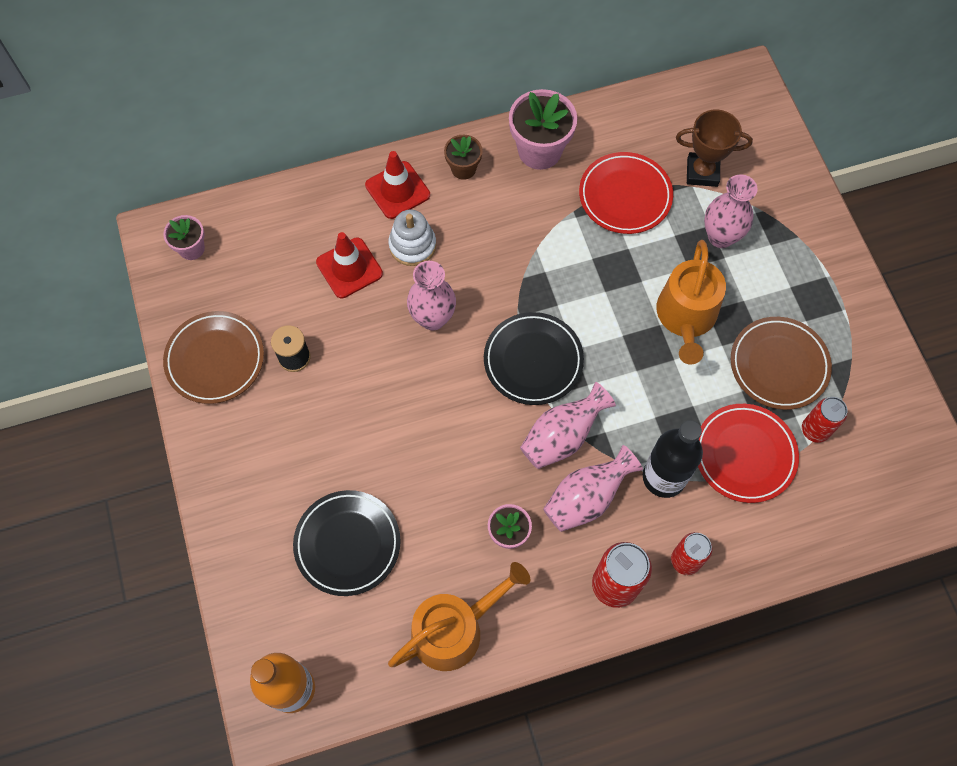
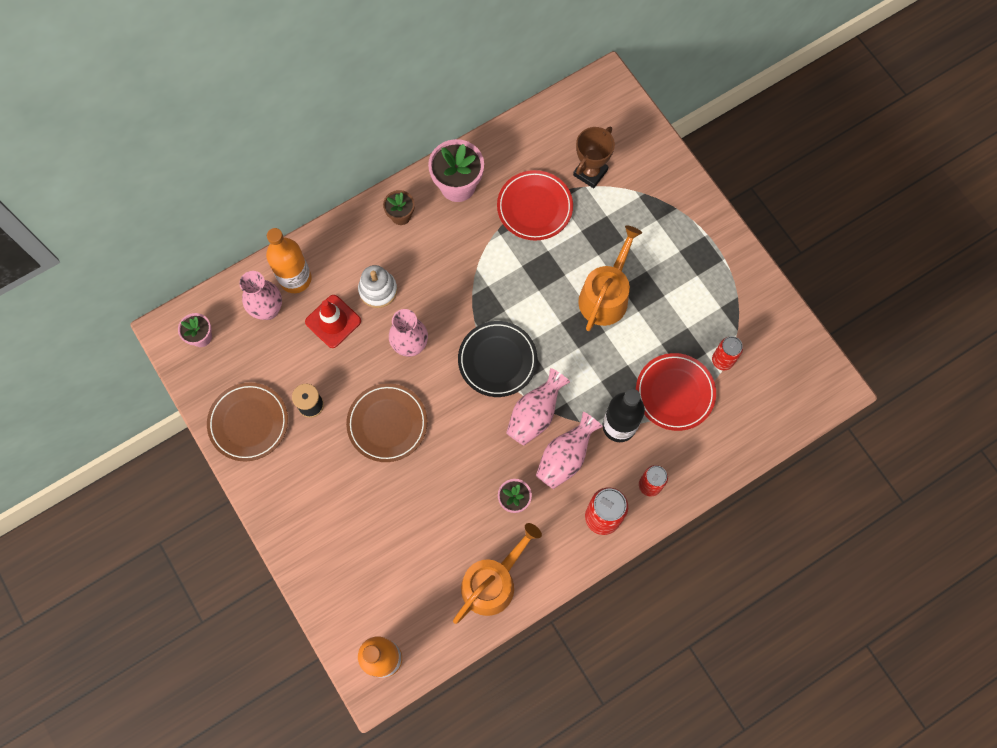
camera: 15 degrees left, 5 degrees up
(320, 210) = (295, 279): none -> orange bottle
(347, 544) = (395, 540): black plate -> none
(397, 190) = (353, 247): red traffic cone -> none
(686, 317) = (606, 295): orange watering can -> orange watering can turned 150 degrees counterclockwise
(702, 172) = (590, 172): brown trophy -> brown trophy turned 45 degrees counterclockwise
(720, 236) = (617, 223): pink vase -> pink vase (268, 310)
(779, 365) = (684, 316): brown plate -> brown plate (387, 424)

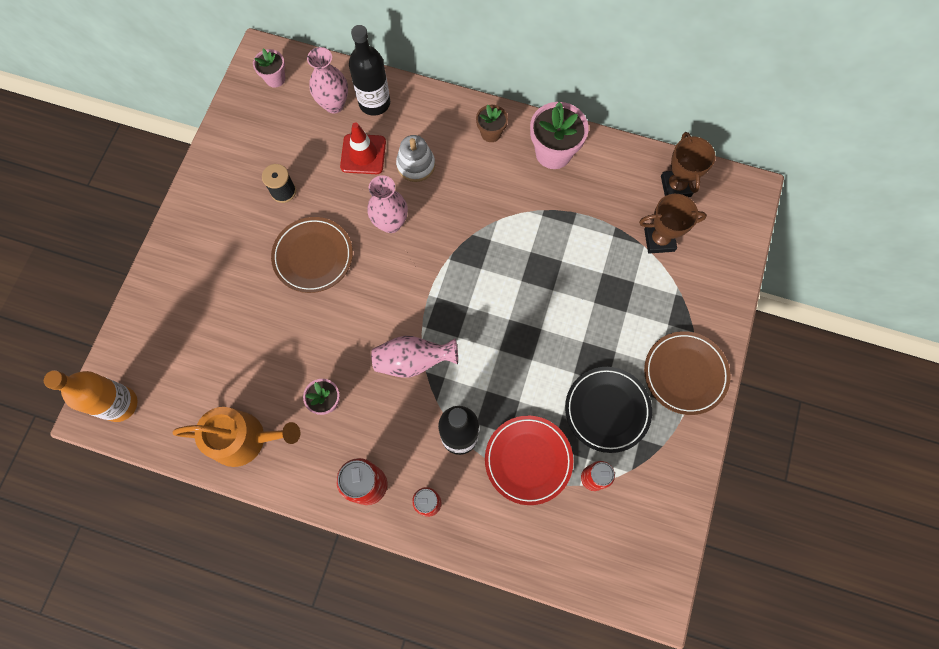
camera: 50 degrees right, 0 degrees up
(248, 423) = (234, 161): brown plate -> brown plate (685, 374)
(295, 279) = (374, 103): orange bottle -> black bottle
(497, 360) = (434, 296): black plate -> black plate (607, 410)
(534, 207) = (589, 222): red plate -> none
(559, 126) = (675, 186): none -> brown trophy
(565, 457) = (396, 413): pink vase -> none
(606, 295) = (564, 336): orange watering can -> none

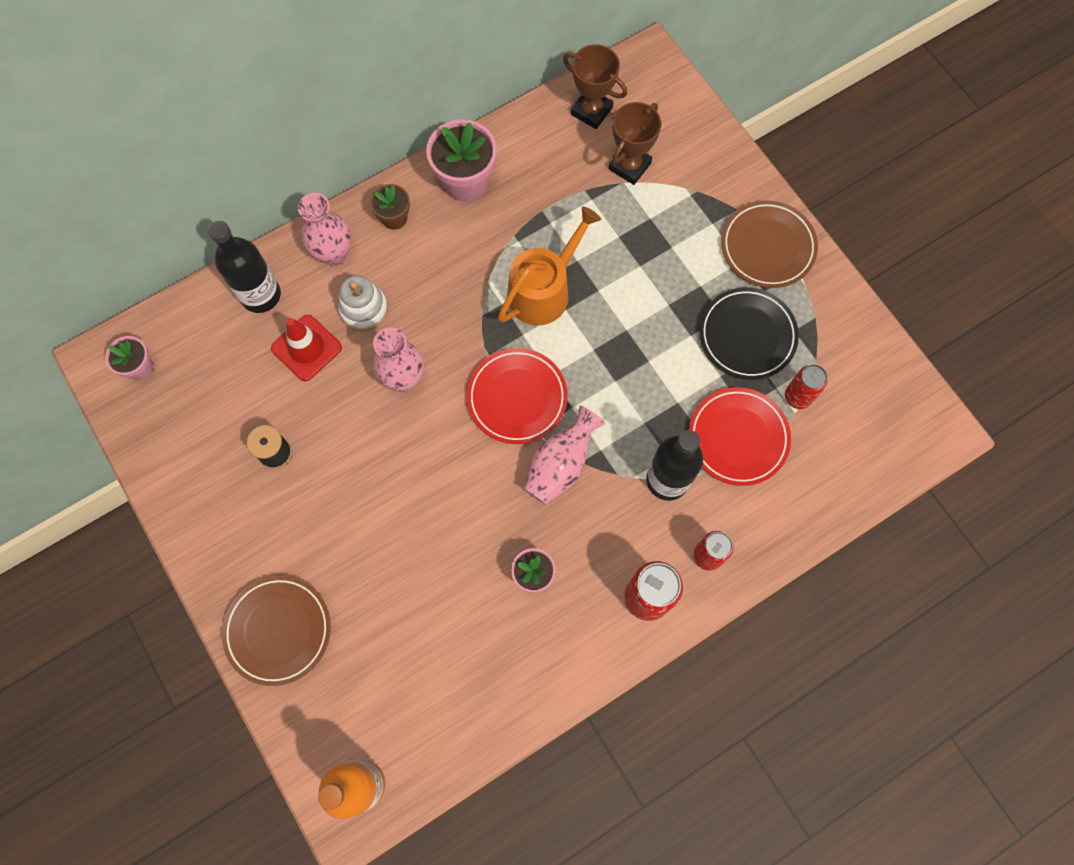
camera: 50 degrees left, 0 degrees up
(245, 439) = (505, 682): orange watering can -> orange watering can (544, 290)
(313, 256) = (372, 477): brown plate -> brown plate (278, 630)
(334, 104) = (225, 333): pink vase -> pink vase (334, 253)
(435, 299) = (517, 398): none -> red plate

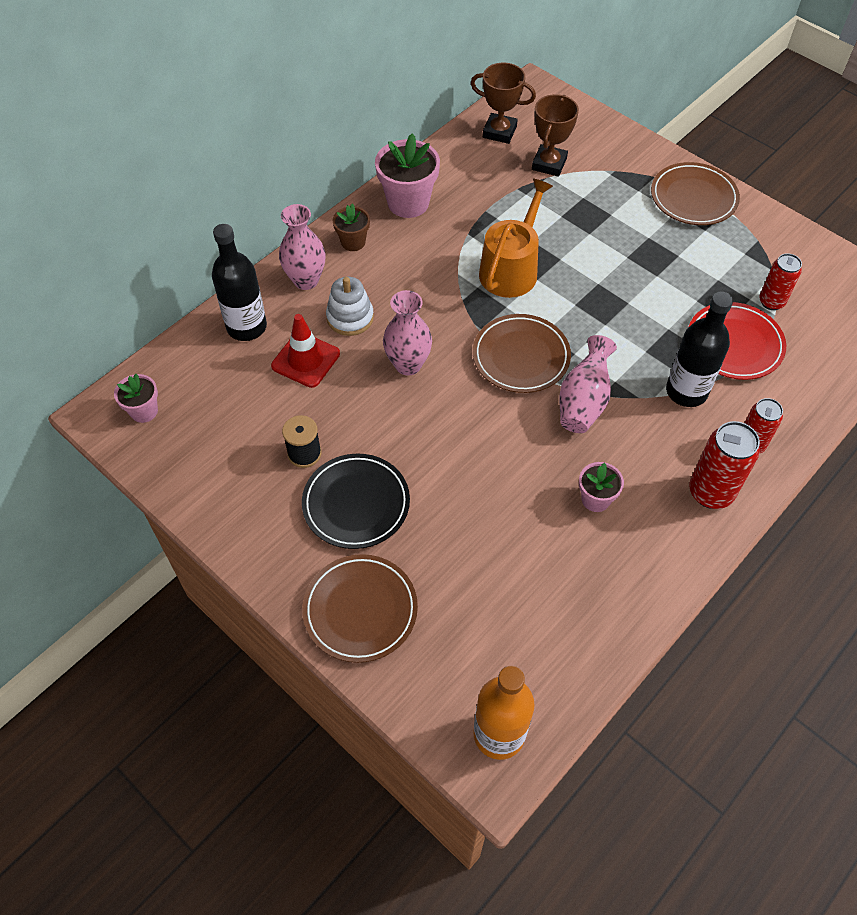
camera: 15 degrees left, 15 degrees down
(517, 398) = (521, 357): red plate -> brown plate
(747, 335) = (706, 265): black plate -> black plate (356, 504)

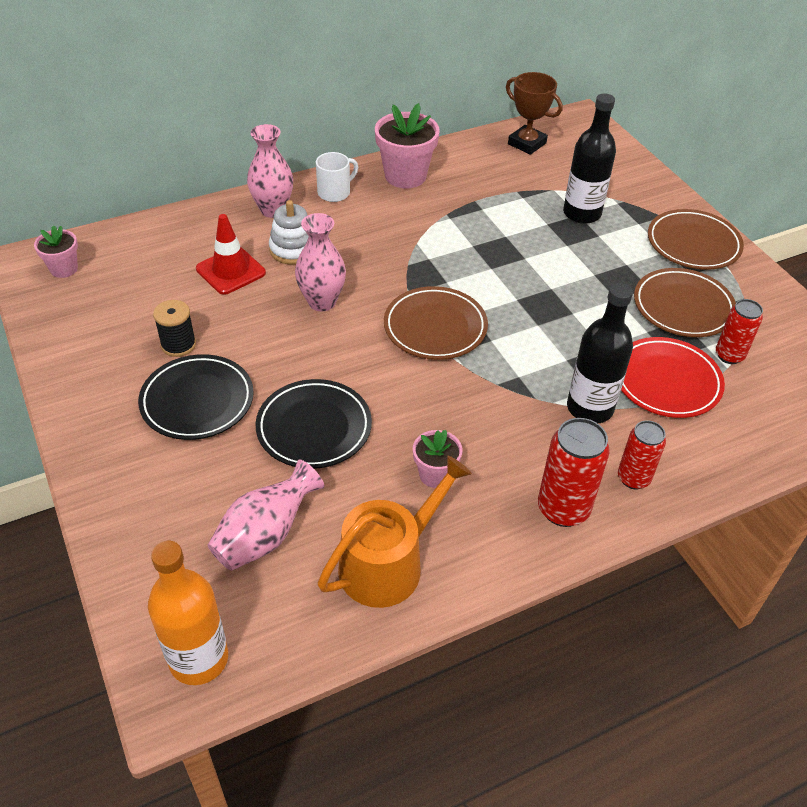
camera: 20 degrees right, 10 degrees down
(246, 327) = (196, 231): black bottle -> black bottle (582, 213)
(353, 242) = (335, 192): brown flower pot -> white mug
(360, 610) = (140, 493): brown plate -> brown plate (683, 307)
(472, 492) = (314, 428): none -> black plate
(511, 269) = (471, 253): orange watering can -> orange watering can (389, 563)
(549, 164) = (560, 180): brown trophy -> none
(583, 401) = (475, 384): pink vase -> pink vase (265, 535)

